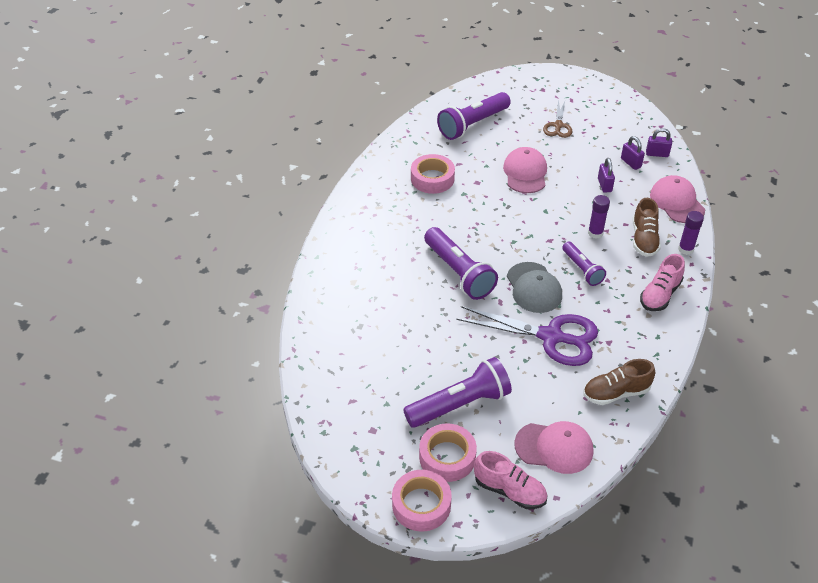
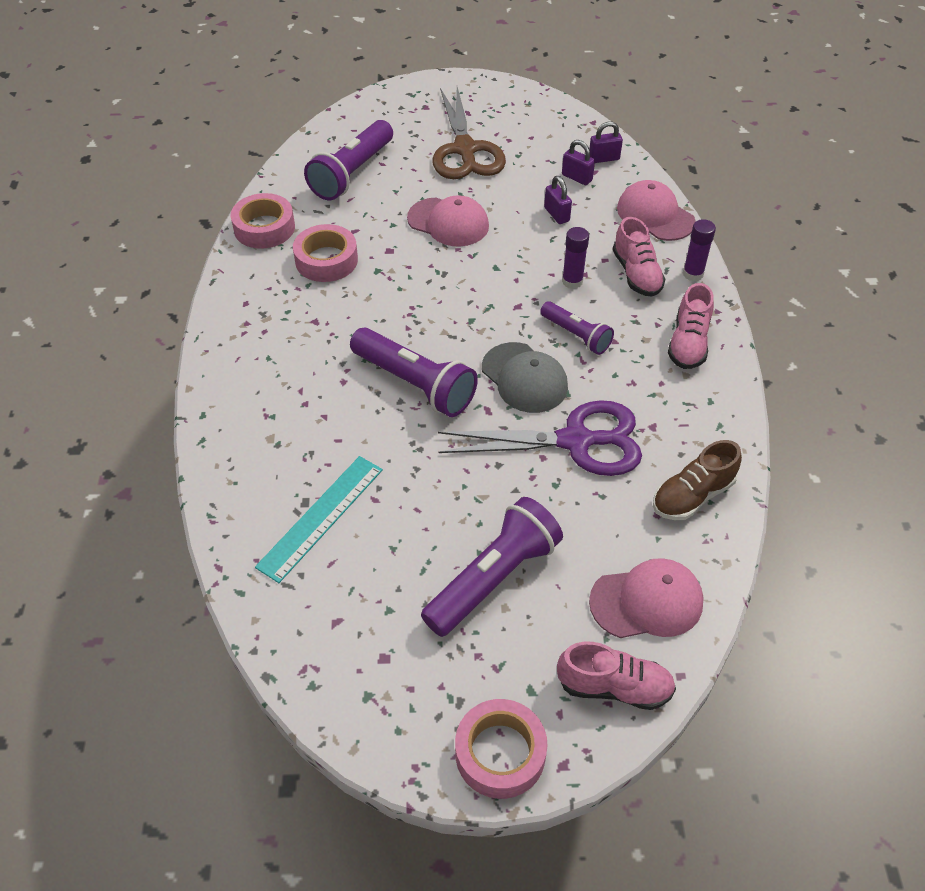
camera: 20 degrees left, 5 degrees up
(366, 338) = (321, 517): none -> turquoise ruler
(447, 457) = (507, 665): pink tape -> pink tape (264, 228)
(525, 173) = (448, 222): pink cap -> pink cap turned 135 degrees clockwise
(558, 126) = (465, 150): brown scissors -> brown scissors, size x1.83
(644, 239) = (636, 274): brown shoe -> pink shoe

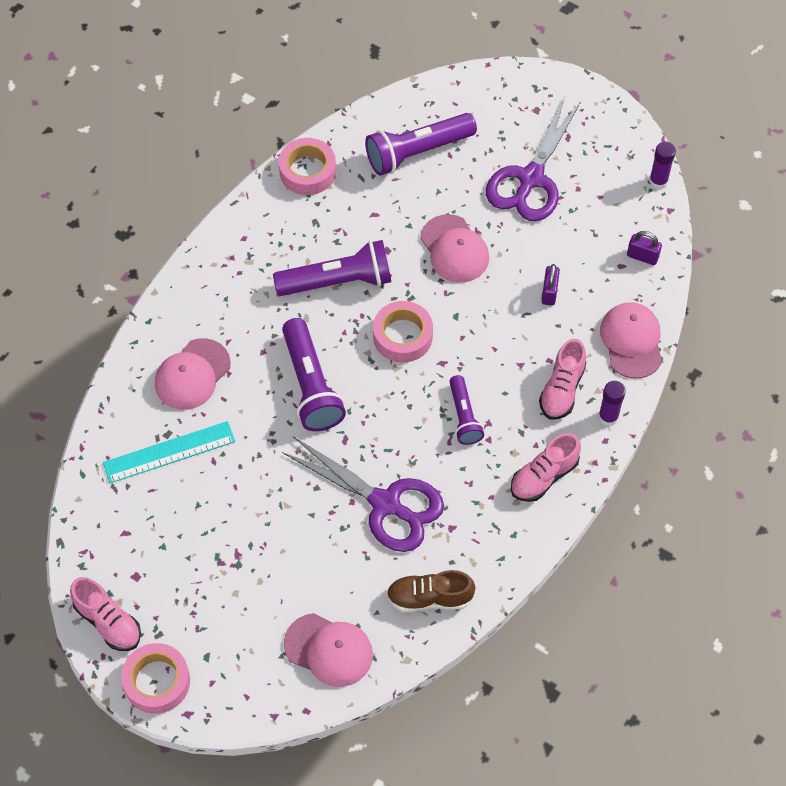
camera: 35 degrees right, 10 degrees up
(287, 436) = (192, 374): none -> pink cap
(326, 260) = (331, 232): pink tape -> pink tape (402, 336)
(465, 150) = (530, 179): brown scissors -> purple scissors
(493, 578) = (244, 568): purple flashlight -> purple flashlight (338, 282)
(524, 378) = (393, 429): grey cap -> none
(572, 281) = (504, 365): purple glue stick -> purple glue stick (658, 181)
(577, 177) = (600, 264): purple padlock -> none
(614, 687) = (258, 689): pink shoe -> pink shoe (108, 622)

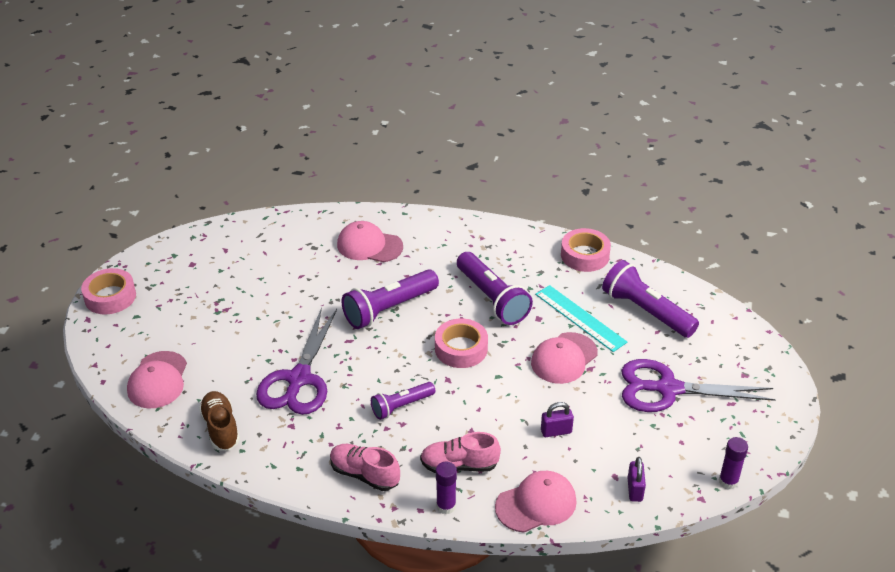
camera: 70 degrees right, 20 degrees down
(108, 622) = (152, 261): pink shoe -> none
(169, 452) = (299, 252): turquoise ruler -> turquoise ruler (580, 318)

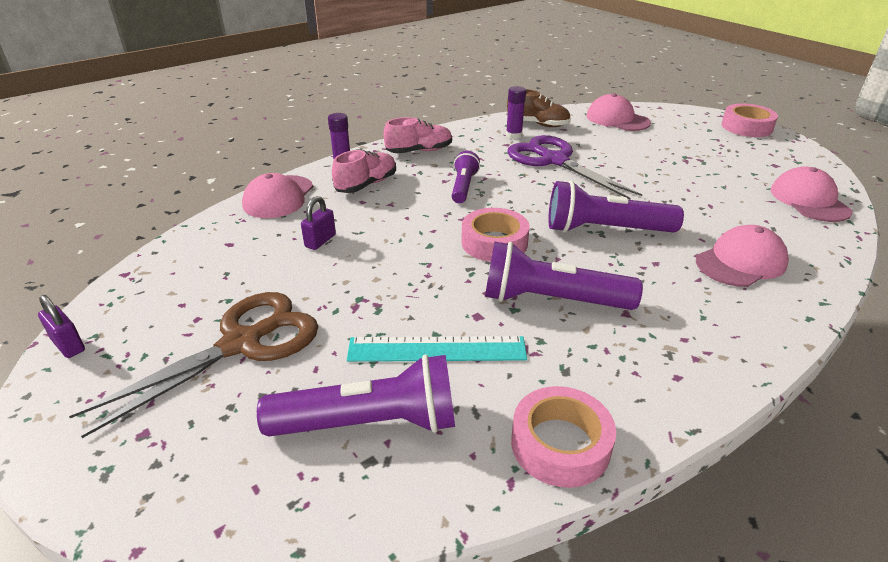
camera: 130 degrees right, 5 degrees down
(389, 309) = (605, 230): purple flashlight -> purple flashlight turned 90 degrees counterclockwise
(564, 358) = (393, 297): pink cap -> pink cap (809, 200)
(634, 489) = (201, 245): purple padlock -> purple padlock (68, 345)
(668, 389) = (242, 343): purple scissors -> brown scissors
(728, 481) = (100, 301): purple glue stick -> purple glue stick (513, 135)

